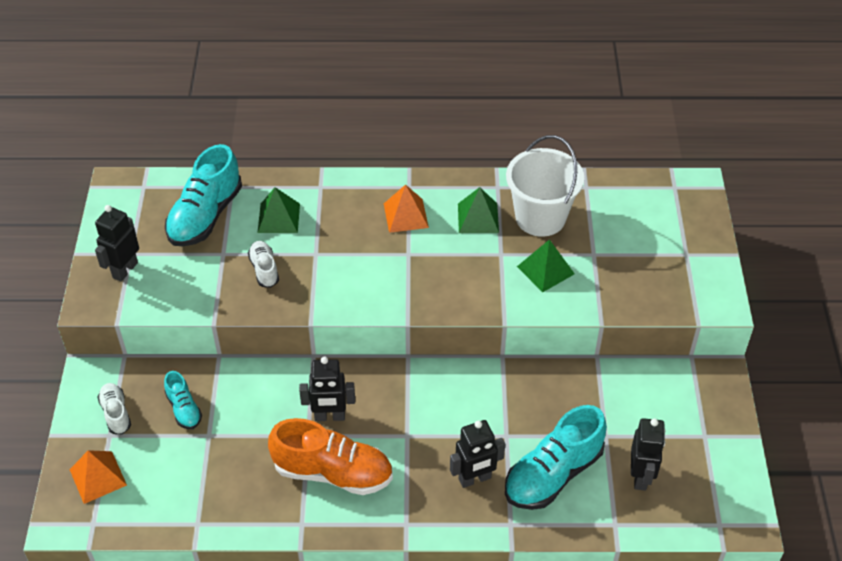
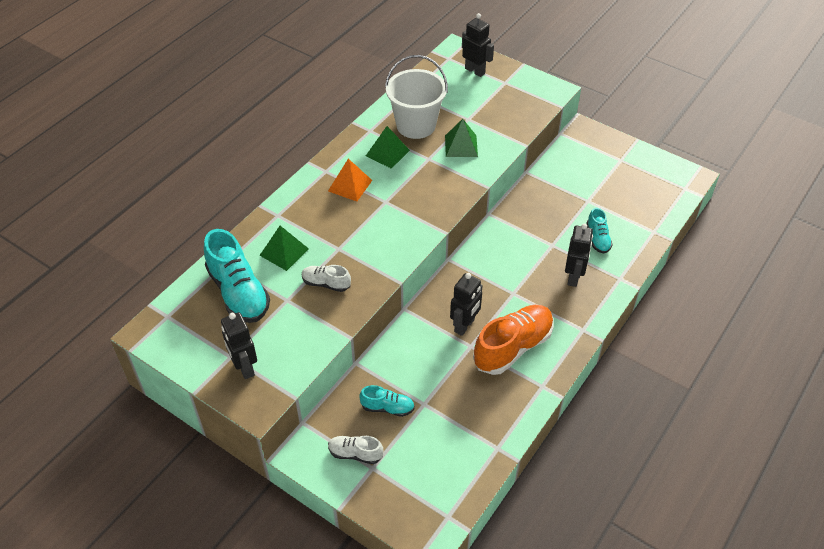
camera: 55 degrees left, 0 degrees up
(98, 477) = (406, 493): orange pyramid -> none
(553, 474) = (597, 239): turquoise shoe -> turquoise shoe, size x0.51
(641, 476) = (629, 202): black robot -> black robot (475, 71)

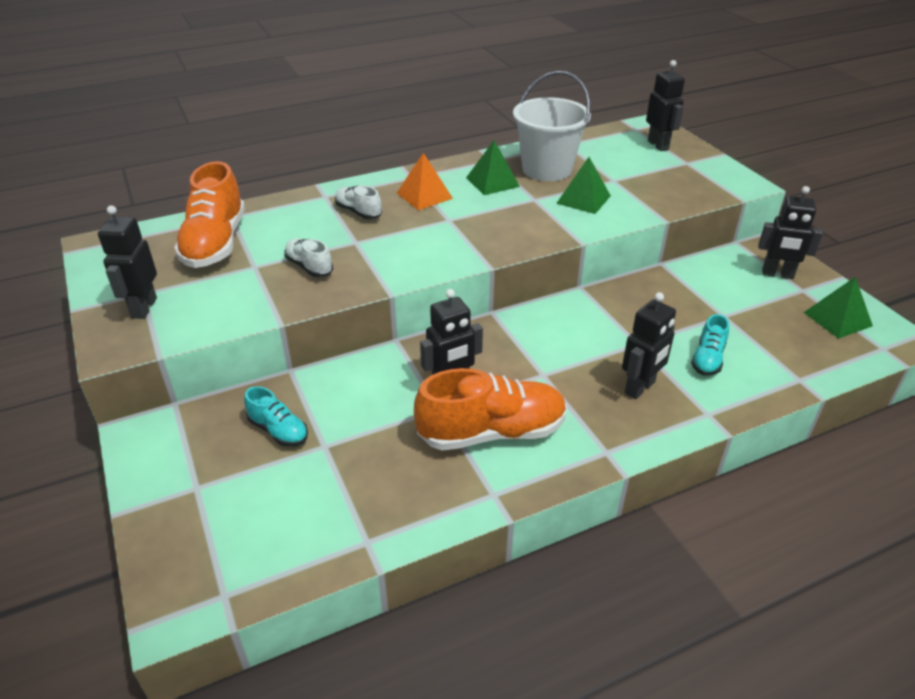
camera: 30 degrees right, 10 degrees down
(238, 292) = (215, 243): turquoise shoe -> orange shoe
(284, 252) = (297, 226): green pyramid -> green pyramid (837, 319)
(355, 454) = (193, 462): white shoe -> white shoe (358, 212)
(600, 152) = (777, 274): none -> black robot

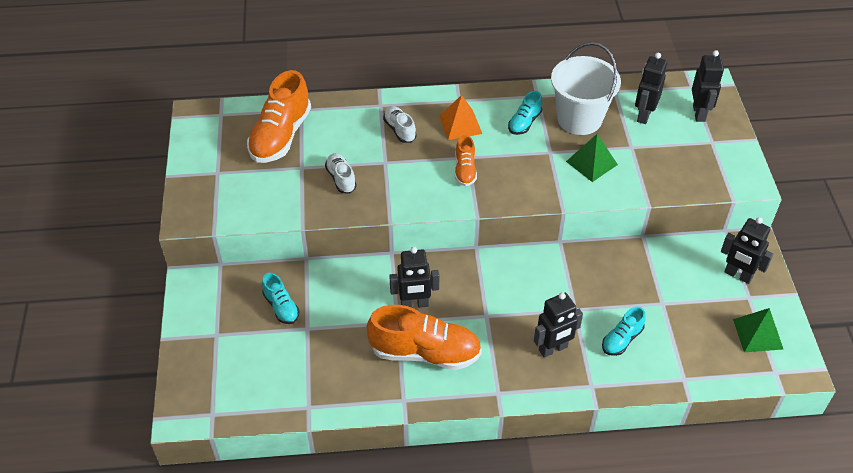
camera: 20 degrees right, 10 degrees up
(144, 308) = (214, 187): black robot -> black robot (644, 115)
(452, 231) = (465, 170): none -> orange shoe
(492, 182) = (524, 122): green pyramid -> turquoise shoe

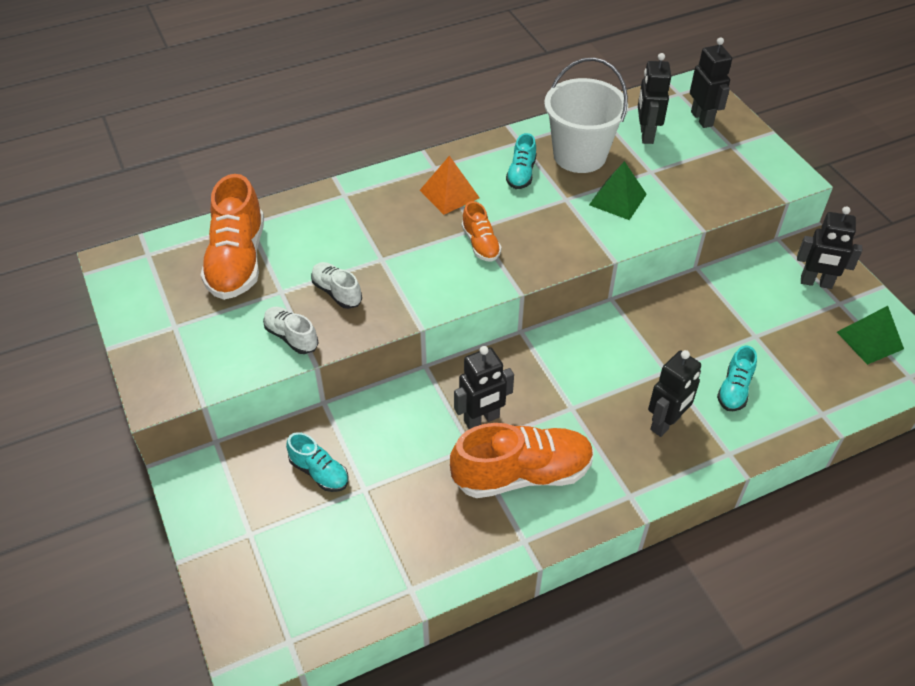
camera: 20 degrees left, 0 degrees up
(400, 130) = (381, 217): white shoe -> white shoe (291, 337)

